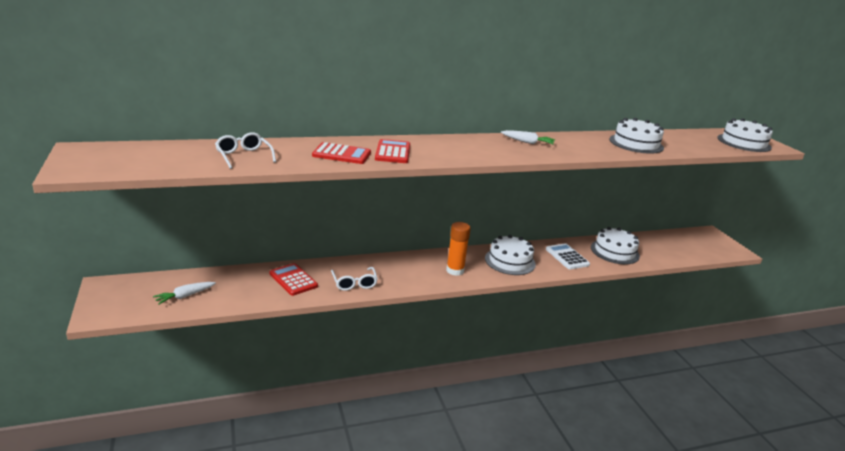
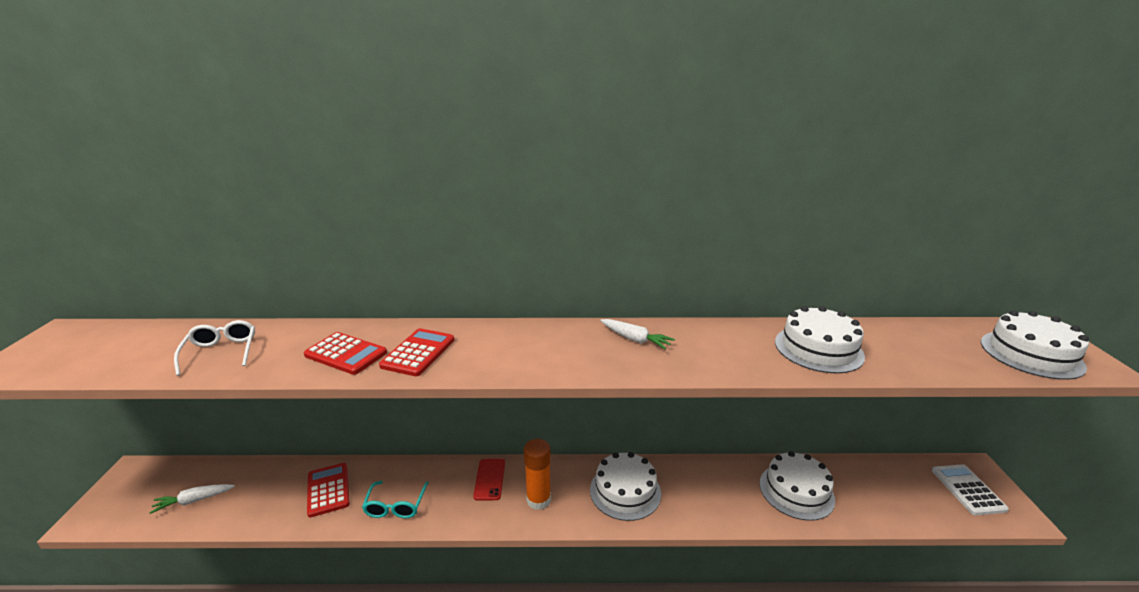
camera: 20 degrees right, 0 degrees up
(354, 283) = (395, 506): white glasses -> turquoise glasses
(412, 263) = (489, 479): none -> red phone
(567, 257) = (715, 493): white calculator -> white calculator (967, 490)

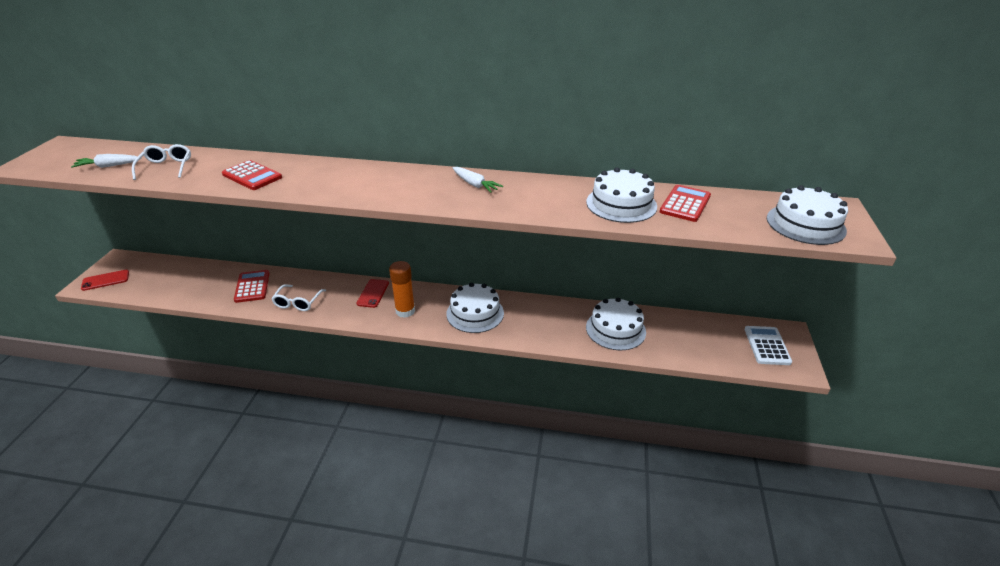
camera: 10 degrees right, 10 degrees up
(115, 506) = (105, 280): none -> red phone
(193, 501) = (158, 283): white carrot -> white carrot (108, 166)
(395, 506) = (298, 302): turquoise glasses -> white glasses
(418, 353) = (304, 180): red calculator -> red calculator (685, 204)

